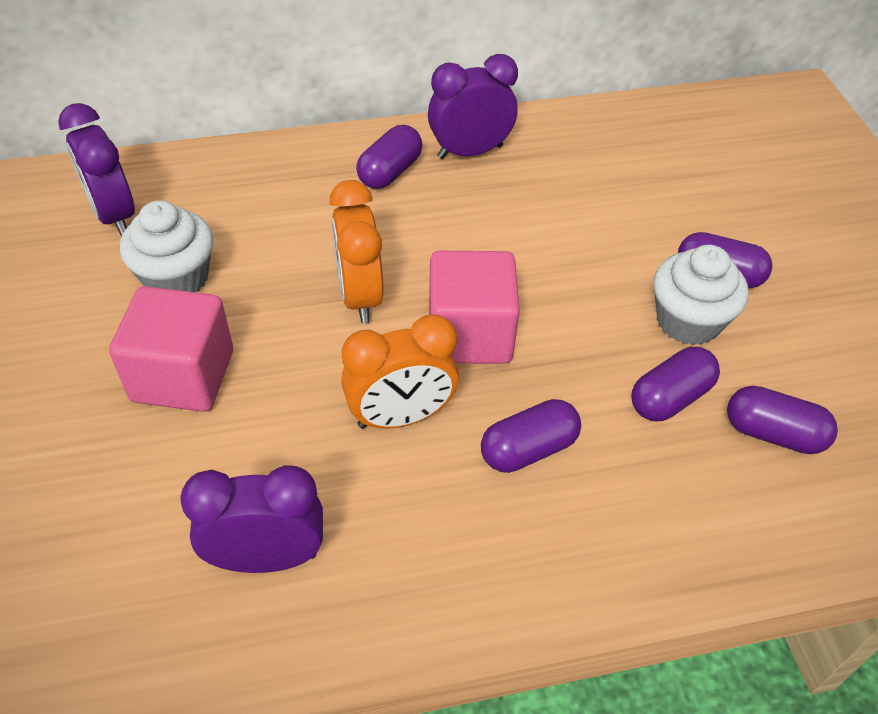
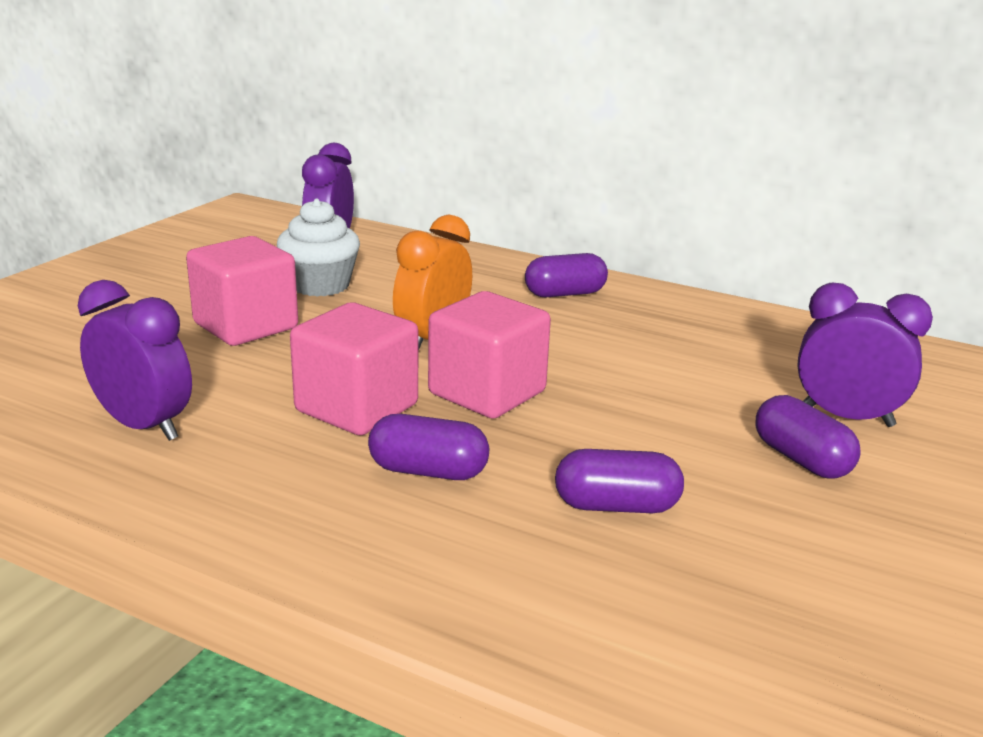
camera: 40 degrees right, 25 degrees down
(401, 417) = (357, 408): orange clock -> pink cube
(470, 152) = (654, 307): purple clock -> purple clock (846, 417)
(688, 321) = (717, 471): white cupcake -> none
(773, 433) = (695, 581): purple capsule -> none

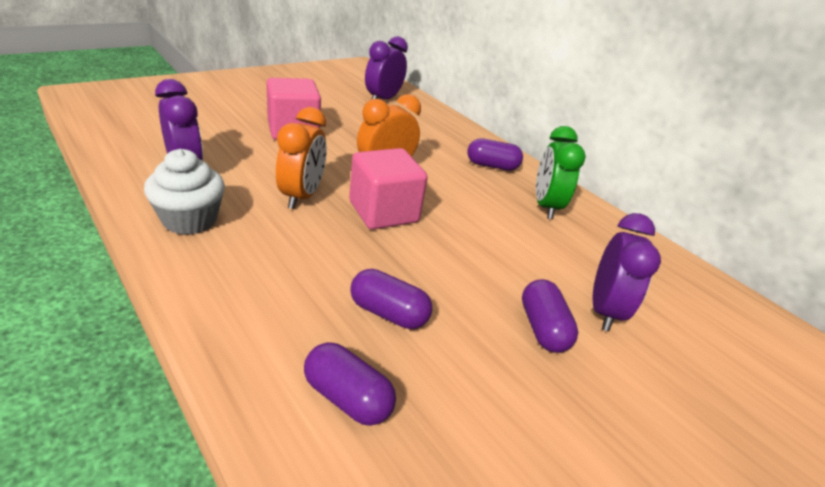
camera: 20 degrees right, 10 degrees up
(320, 285) = (355, 119): white cupcake -> white cupcake (190, 220)
(357, 408) = (302, 196): pink cube -> orange clock
(428, 471) = (301, 248): purple capsule -> purple capsule (347, 397)
(676, 323) = (545, 206): none -> green clock
(846, 417) = (604, 310): purple clock -> purple clock turned 60 degrees clockwise

